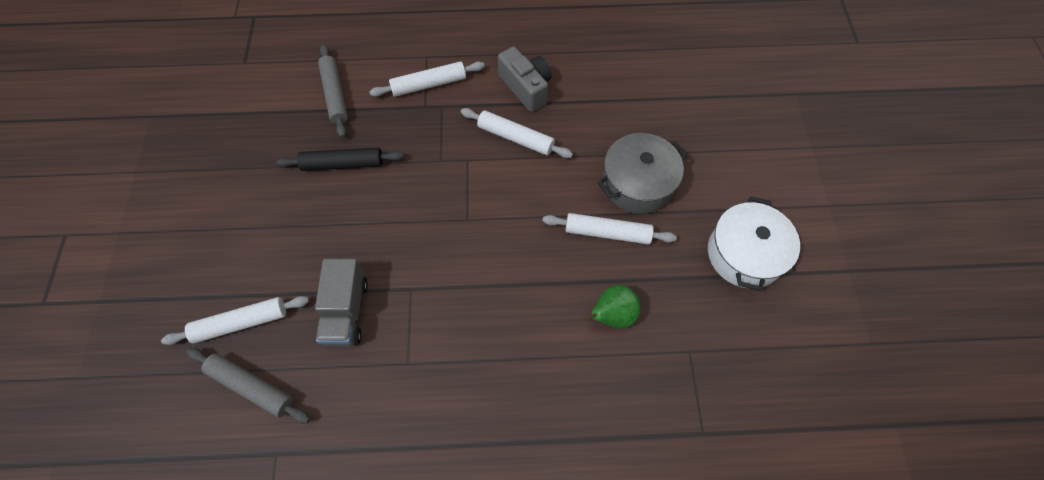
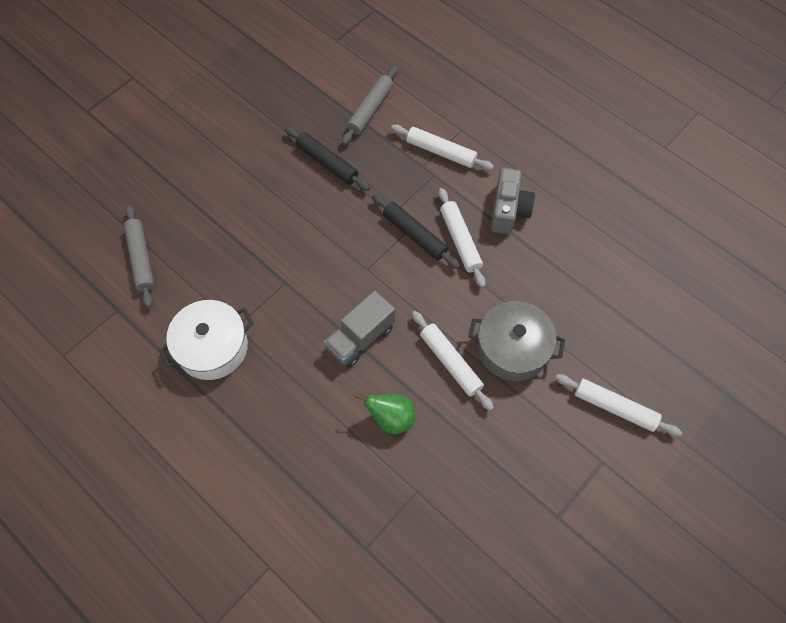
camera: 45 degrees right, 0 degrees up
(241, 323) = (171, 215): white rolling pin -> white rolling pin (614, 407)
(346, 311) = (234, 262): grey truck -> grey truck (360, 338)
(476, 162) = (414, 235): none -> black rolling pin
(744, 254) = (534, 468): white pot -> white pot (212, 347)

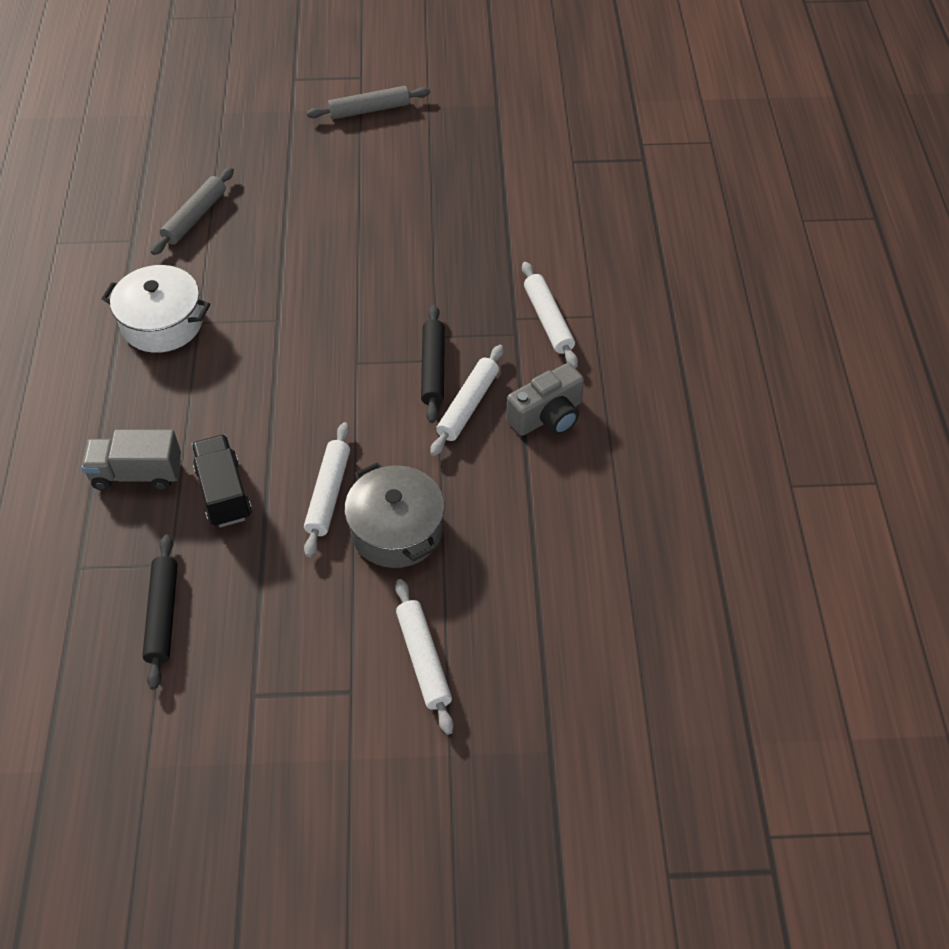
camera: 45 degrees right, 10 degrees down
(327, 163) = (433, 254): black rolling pin -> black rolling pin (163, 615)
(360, 338) = (281, 411): grey truck -> grey truck (137, 474)
(370, 109) = (529, 239): grey rolling pin -> grey rolling pin (369, 110)
(391, 418) = (224, 493): green pear -> black truck

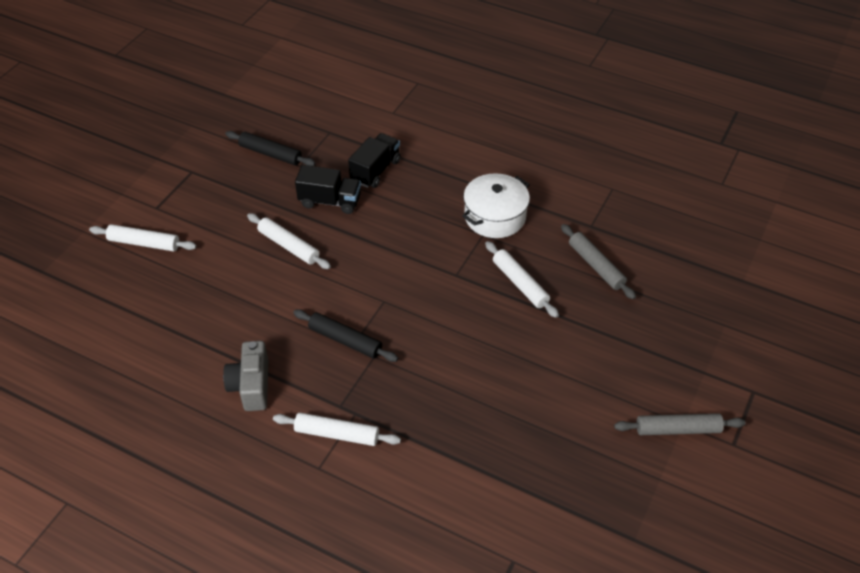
camera: 120 degrees right, 5 degrees down
(137, 474) = (375, 170): grey truck -> black truck
(369, 110) = (677, 429): grey rolling pin -> grey rolling pin turned 75 degrees clockwise
(396, 530) = (235, 266): grey pot -> none
(468, 405) = (297, 345): white rolling pin -> white rolling pin (520, 283)

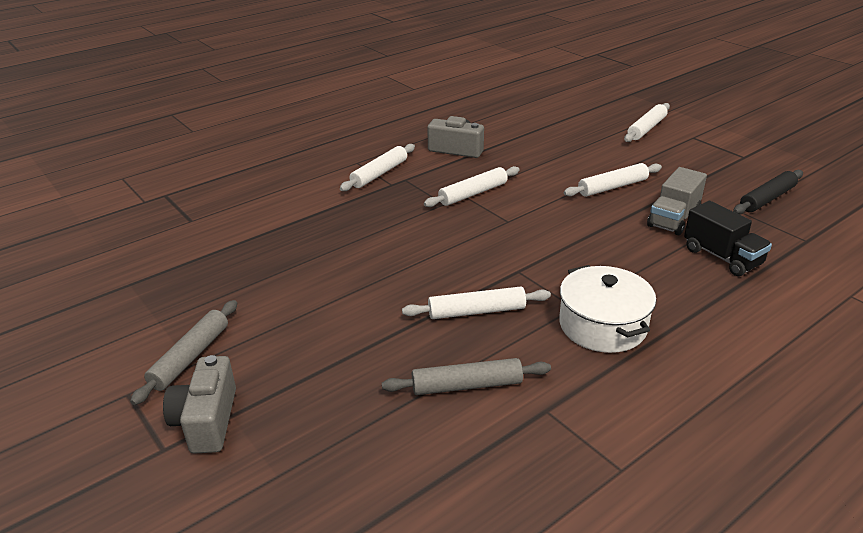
camera: 115 degrees right, 15 degrees down
(330, 201) = (673, 219): black truck -> grey truck
(345, 340) = (473, 194): black rolling pin -> white rolling pin
(718, 382) = (207, 421): none -> grey camera

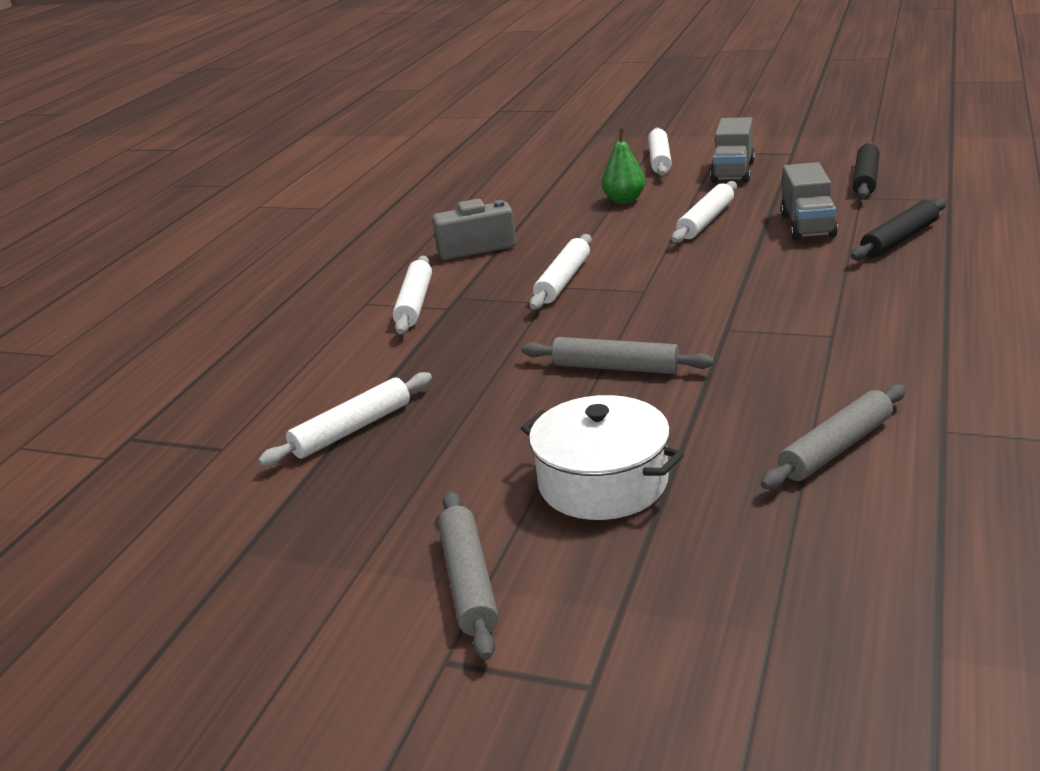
camera: 30 degrees left, 5 degrees down
(207, 421) = (599, 629): grey camera -> none
(423, 266) = (616, 367): none -> grey rolling pin
(476, 311) = (741, 381): white rolling pin -> white rolling pin (352, 429)
(583, 150) = (624, 200): none -> green pear
(602, 325) = (882, 338): white pot -> white pot (603, 483)
(681, 156) = (733, 172): none -> grey truck
(722, 257) = (899, 239): black truck -> black rolling pin

